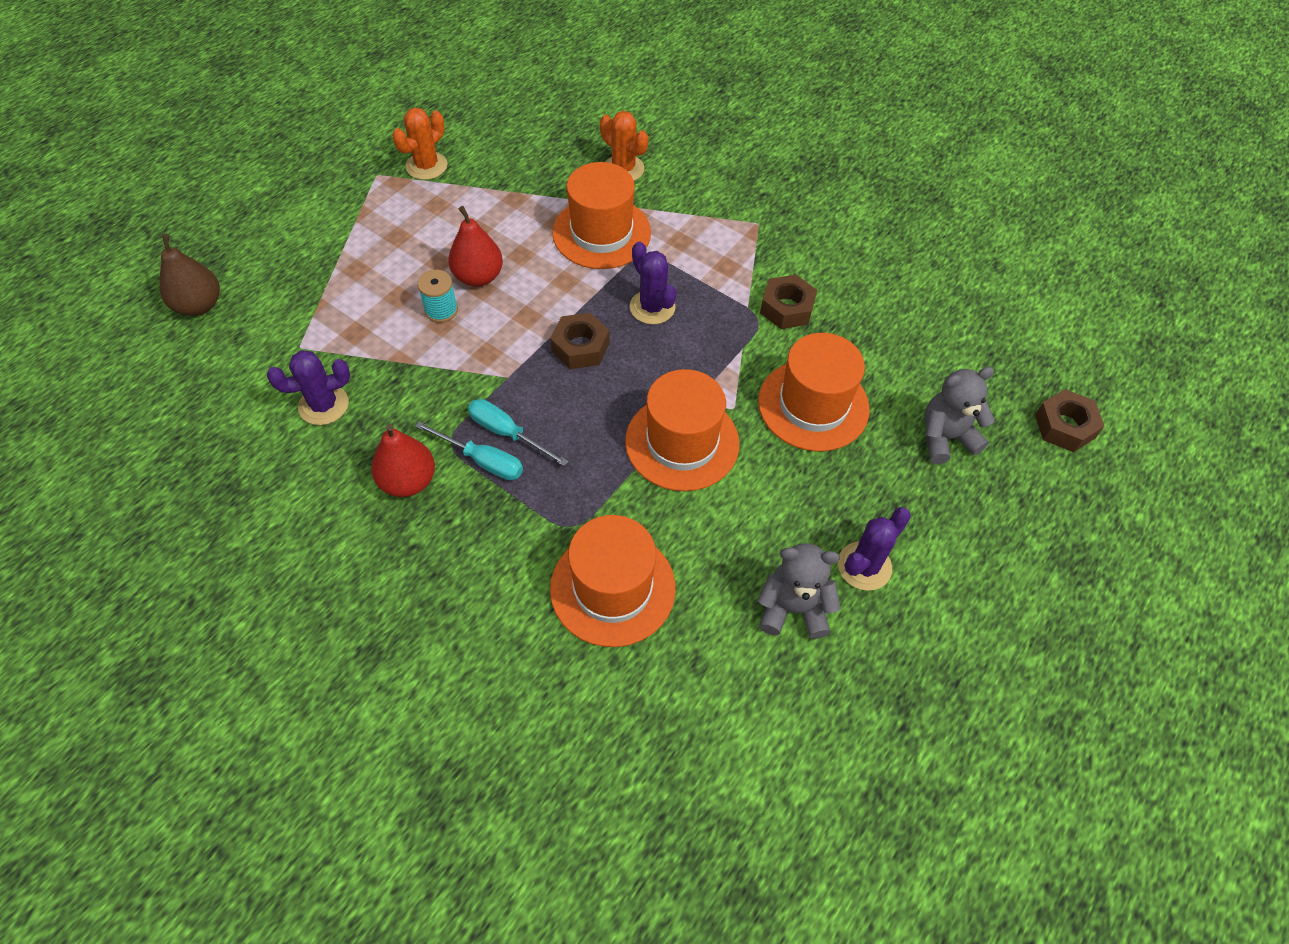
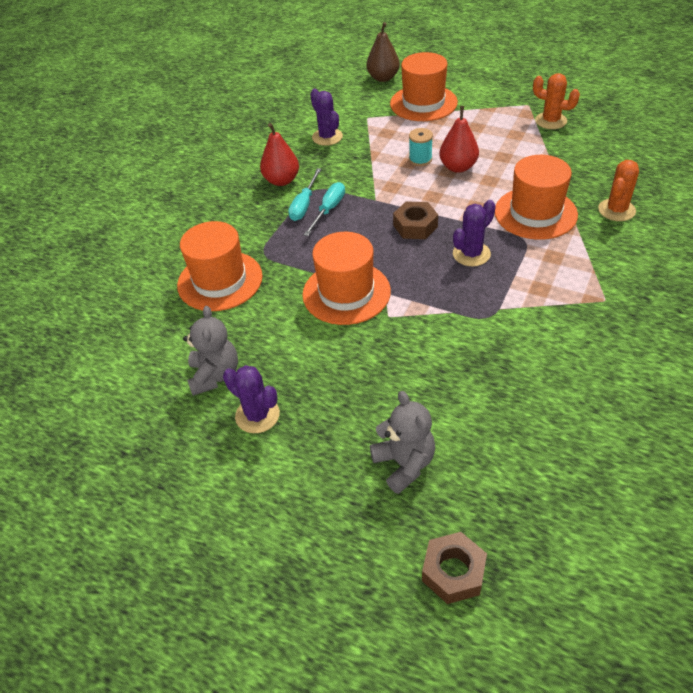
camera: 85 degrees right, 10 degrees down
(787, 308) = (510, 333): brown nut -> none
(813, 405) = (408, 364): orange hat -> orange hat (423, 103)

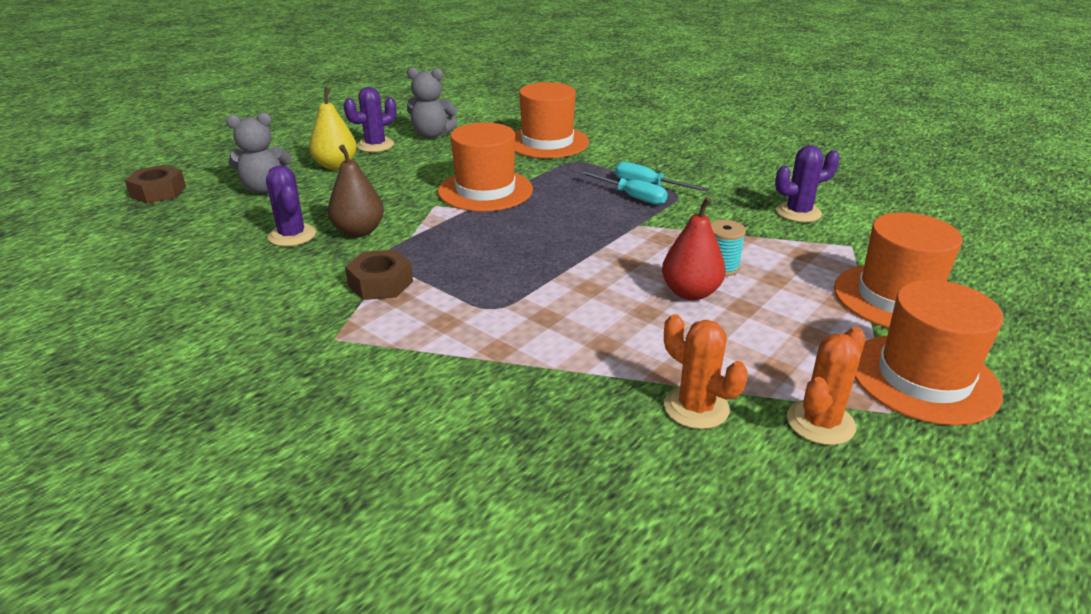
camera: 100 degrees right, 15 degrees down
(281, 180) = (703, 178): red pear -> none
(324, 427) = (336, 165): none -> yellow pear
(383, 78) = (988, 276): brown pear -> brown pear (359, 231)
(415, 226) = (570, 240): brown nut -> brown nut (380, 283)
(471, 254) = (493, 265): purple cactus -> purple cactus (292, 235)
(535, 213) = (544, 331): orange hat -> orange hat (923, 378)
(616, 210) = (505, 412): orange cactus -> orange cactus (696, 408)

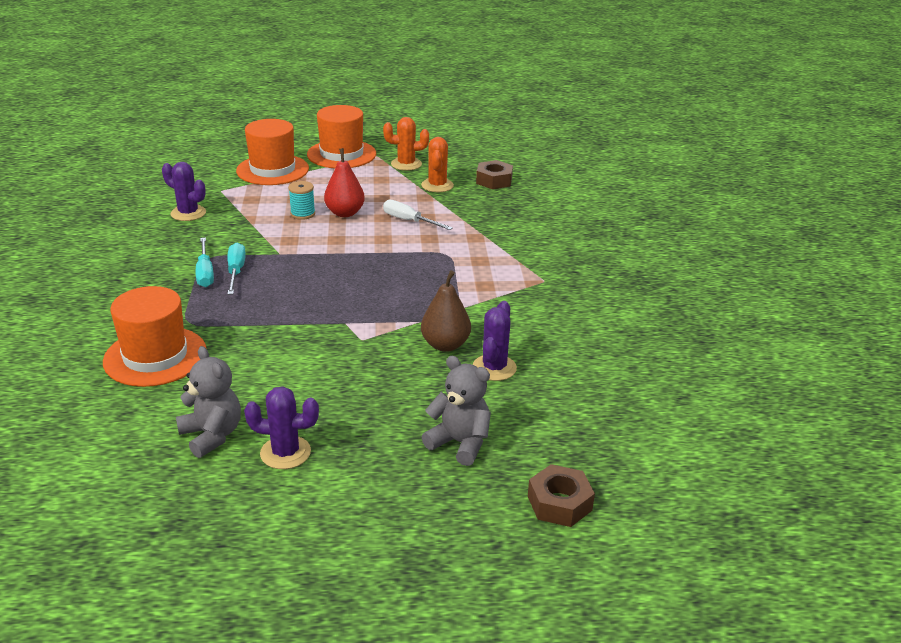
camera: 135 degrees left, 0 degrees up
(336, 165) = (363, 440): yellow pear -> none
(380, 283) = (483, 298): brown nut -> brown nut (494, 180)
(485, 190) = (305, 332): orange hat -> none
(610, 325) = (409, 221): none -> white screwdriver

